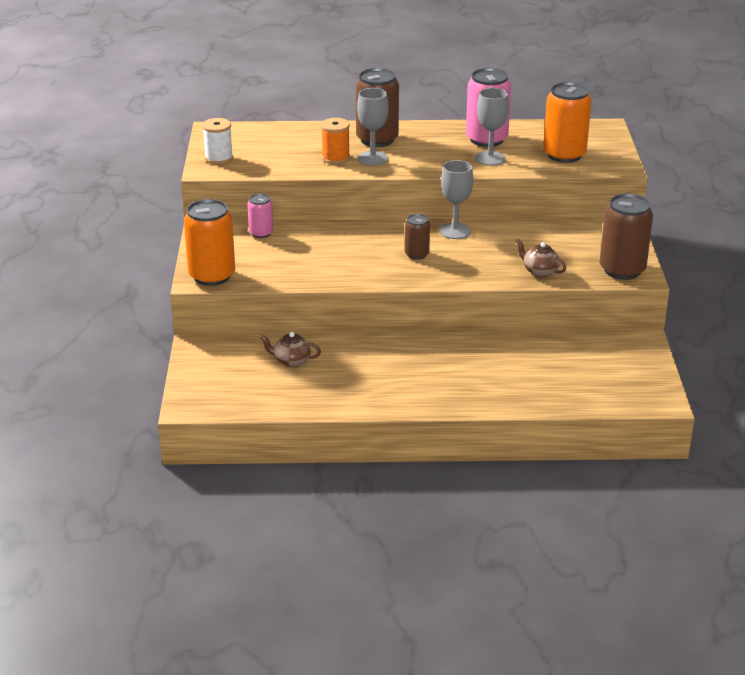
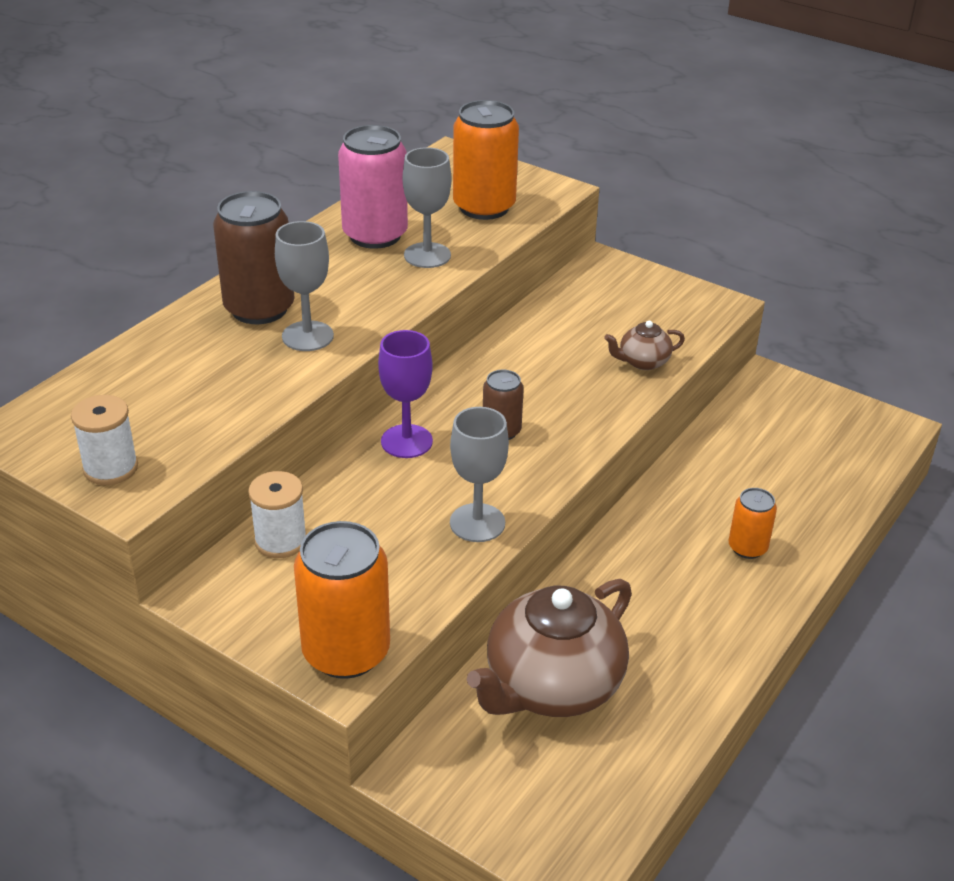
camera: 55 degrees left, 5 degrees up
(261, 233) = (280, 541): pink can -> white spool
(291, 361) = (552, 686): brown teapot -> brown teapot, size x2.19
(335, 158) = (263, 364): orange spool -> none
(372, 234) = (406, 441): none -> purple goblet
(455, 231) = (478, 374): grey goblet -> grey goblet (477, 523)
(469, 383) = (747, 547): none -> orange can
(622, 270) = (696, 308): brown can -> none

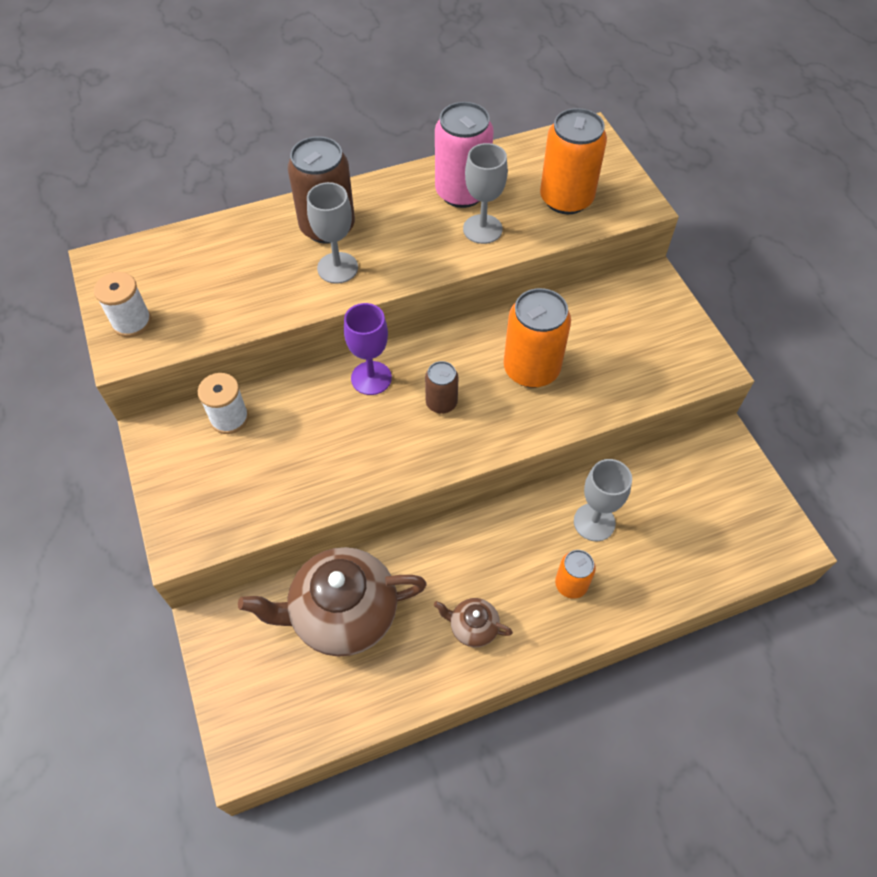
camera: 35 degrees right, 20 degrees up
(346, 652) = (197, 529): orange can -> orange can (531, 369)
(477, 523) = (359, 473): grey goblet -> grey goblet (594, 522)
(643, 362) = (599, 392): brown teapot -> brown teapot (473, 627)

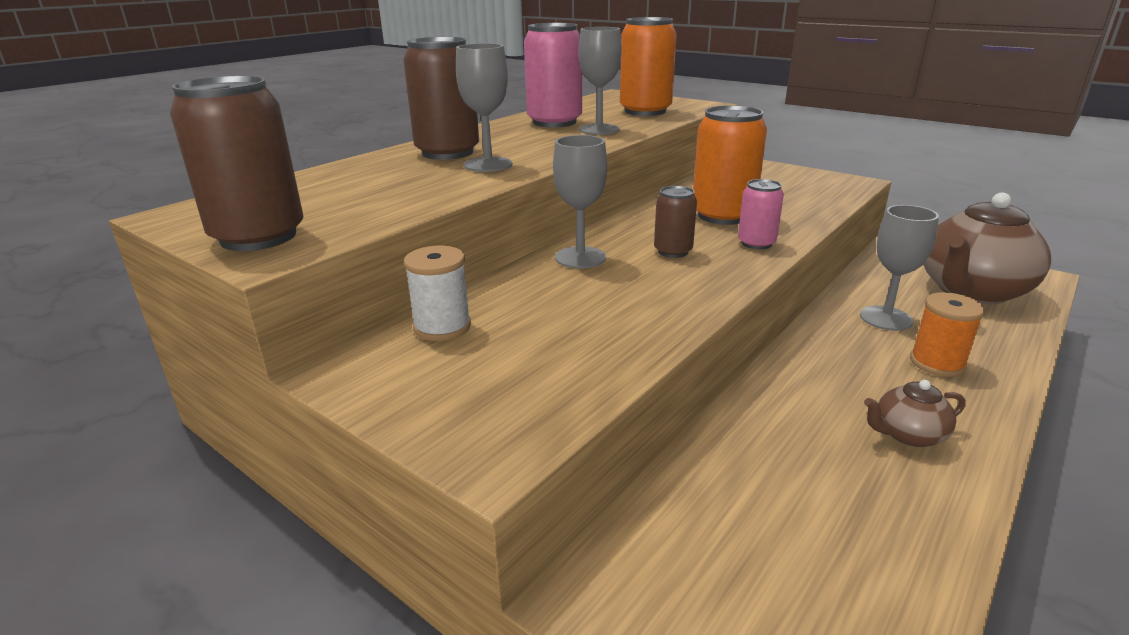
camera: 30 degrees left, 30 degrees down
(132, 322) = (258, 237): white spool -> brown can
(342, 614) = (755, 493): brown teapot -> brown teapot (971, 292)
(371, 378) = (580, 257): purple goblet -> grey goblet
(512, 423) = (756, 243): none -> pink can
(571, 584) = (937, 363): orange can -> orange spool

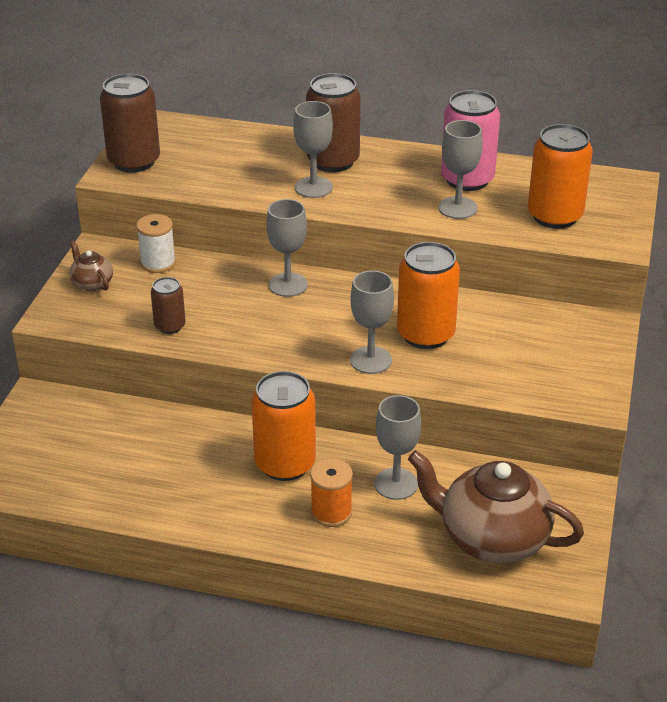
camera: 65 degrees right, 10 degrees up
(673, 251) = (326, 323): brown can -> brown can (170, 326)
(756, 243) = (370, 360): pink can -> grey goblet
(841, 374) = (285, 464): none -> orange can
(907, 435) = (222, 497): brown teapot -> brown teapot (92, 283)

